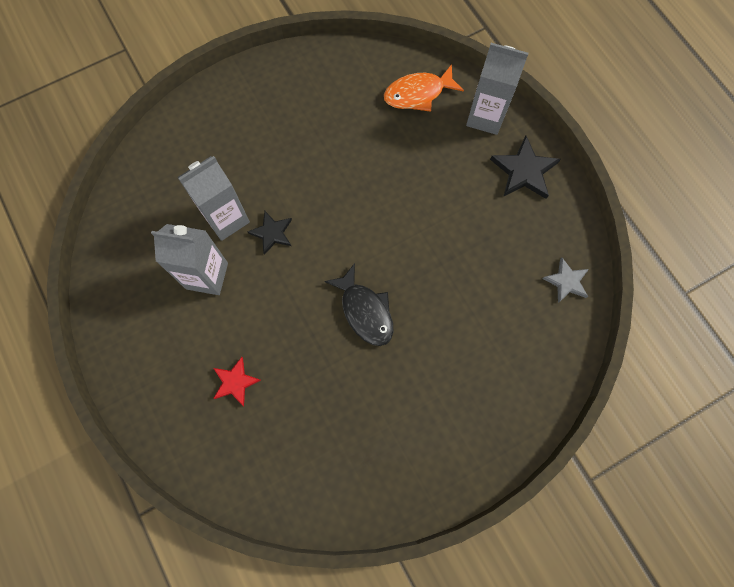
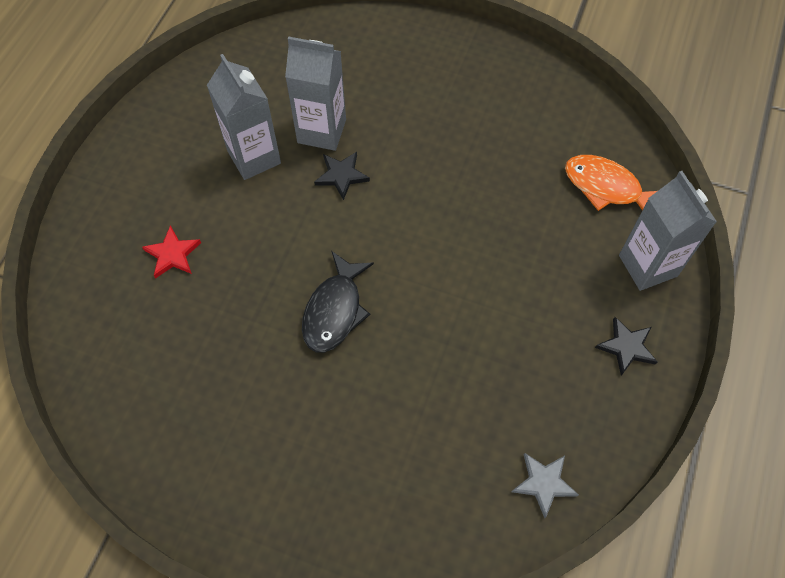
camera: 50 degrees right, 10 degrees down
(524, 171) = (626, 347): black star -> black star, size x0.65

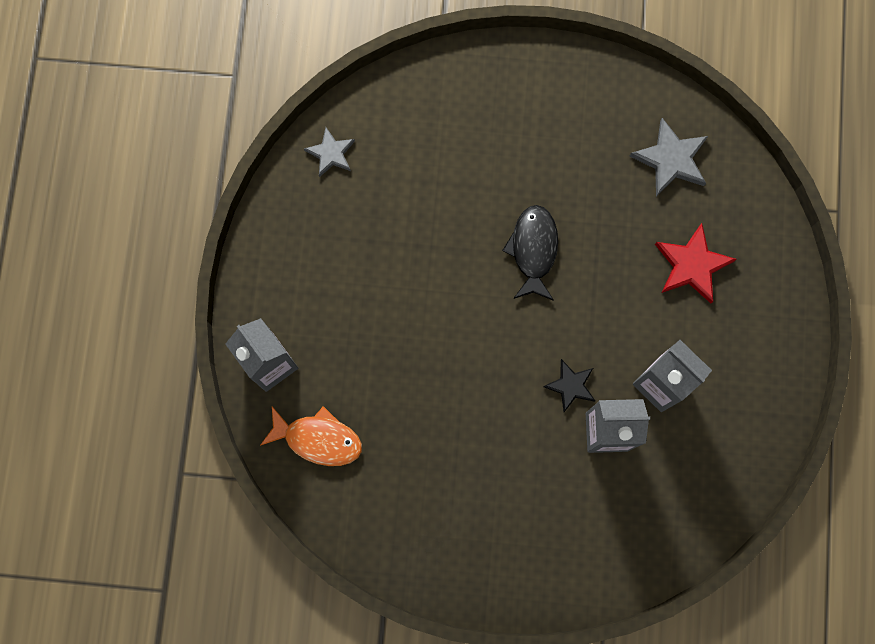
camera: 165 degrees right, 15 degrees up
(142, 370) = (671, 159): none -> grey star
(172, 254) = (692, 265): red star -> red star, size x1.55
(626, 347) = (280, 281): black star -> none

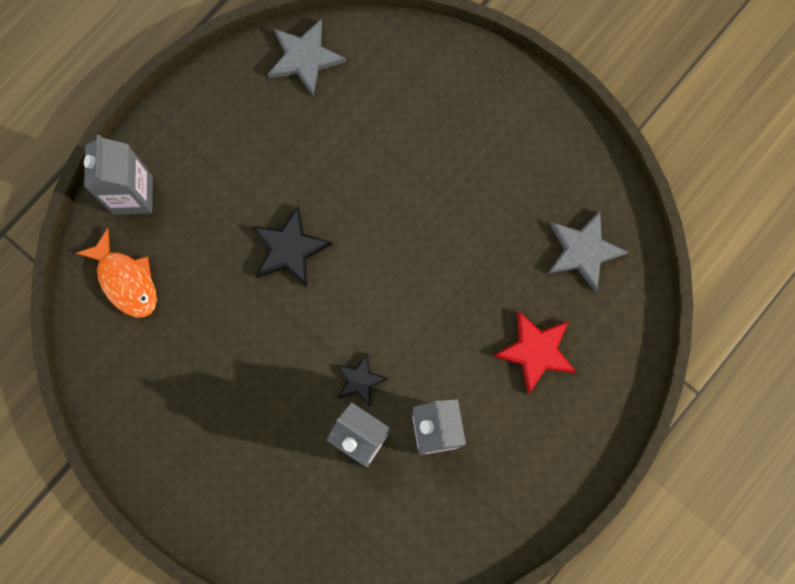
camera: 35 degrees right, 0 degrees up
(331, 153) = (304, 58): grey star -> grey star, size x1.55
(435, 319) = (289, 249): none -> black star
(533, 250) = (411, 248): black fish -> none

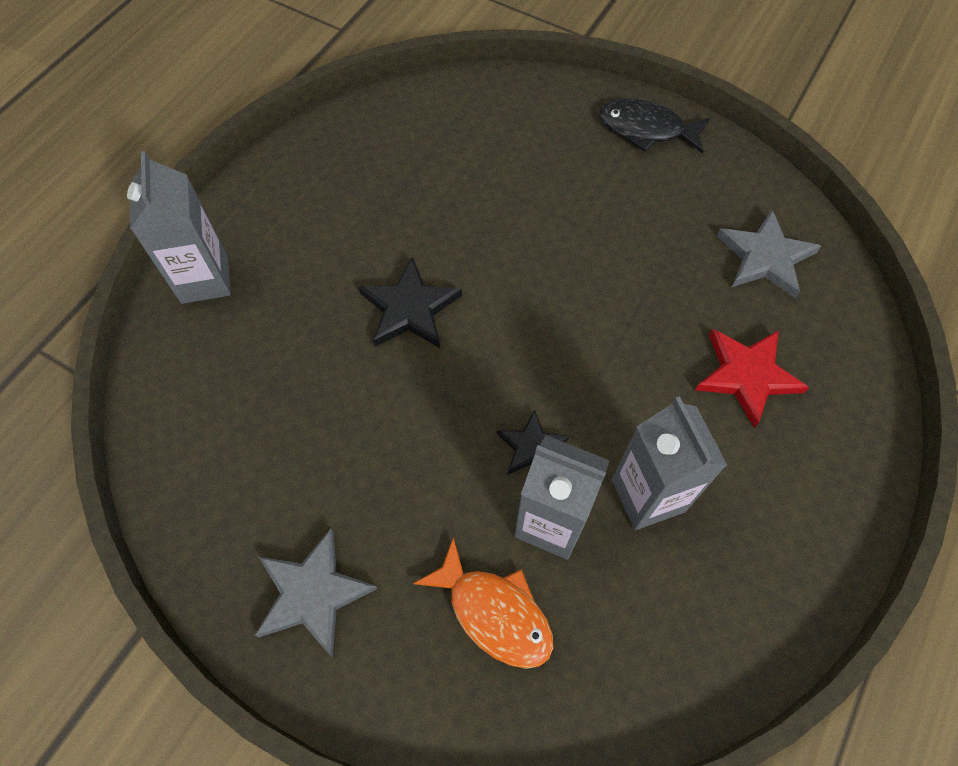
camera: 10 degrees left, 15 degrees down
(125, 280) = (203, 376): orange fish -> orange fish (494, 612)
(304, 58) = (392, 118): grey star -> grey star (312, 594)
(521, 107) = (646, 129): none -> black fish

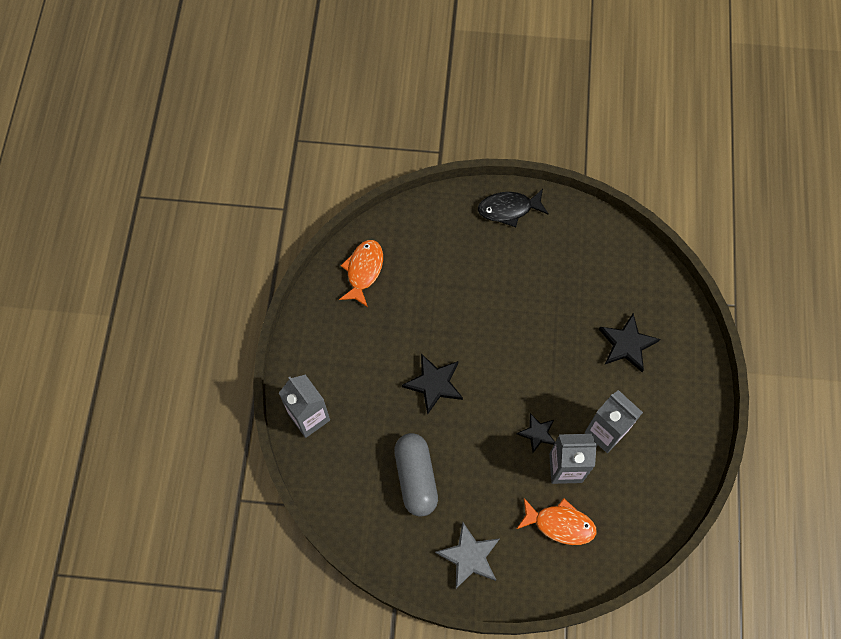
camera: 25 degrees left, 5 degrees up
(303, 429) = (416, 477): none -> grey capsule
(397, 129) = (363, 271): none -> orange fish
(747, 376) = (627, 344): red star -> black star
(765, 257) = (608, 268): grey star -> none

